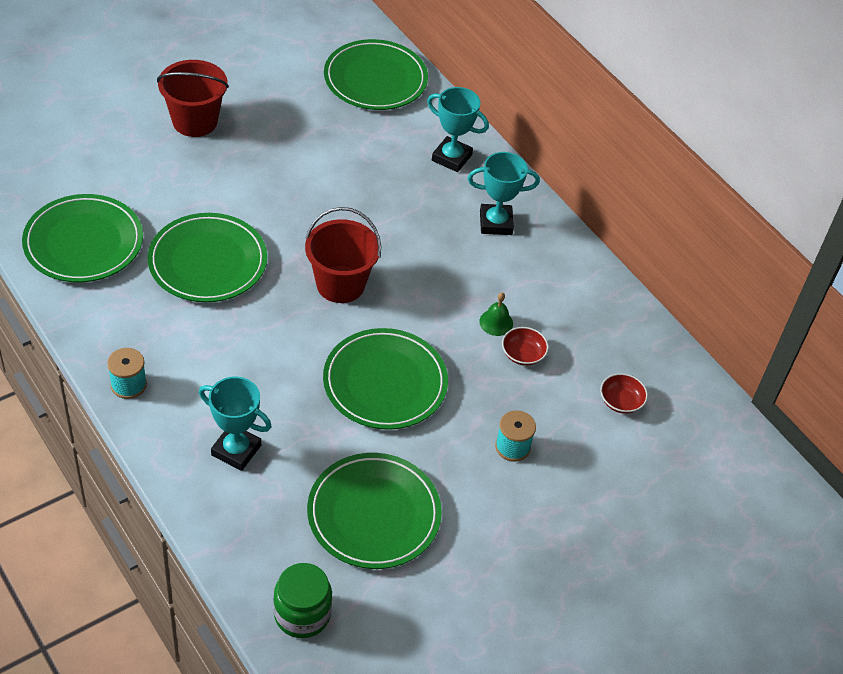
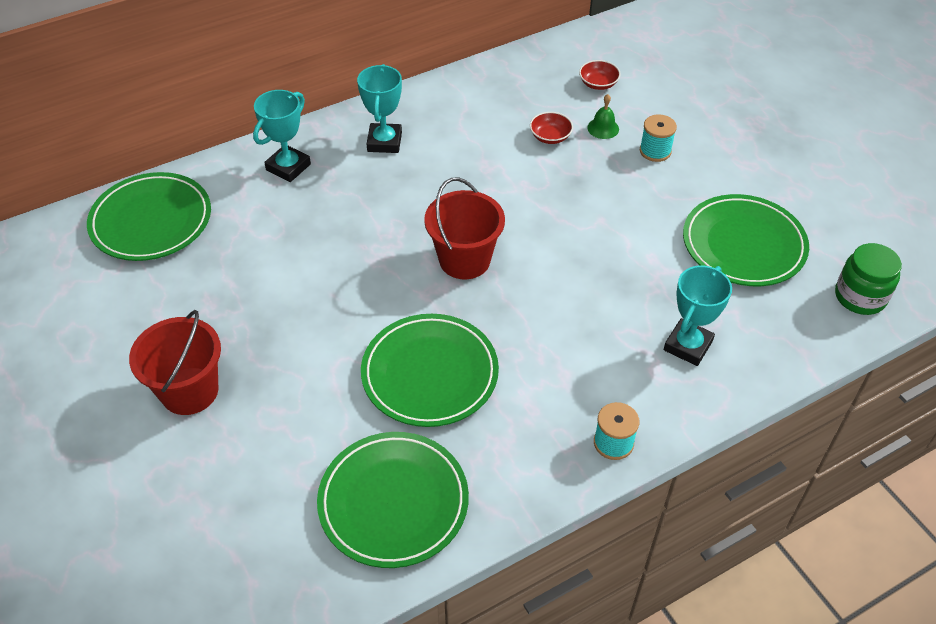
camera: 80 degrees left, 0 degrees up
(385, 383) = (591, 231): green plate -> none
(496, 322) = (512, 151): green bell -> green bell (603, 128)

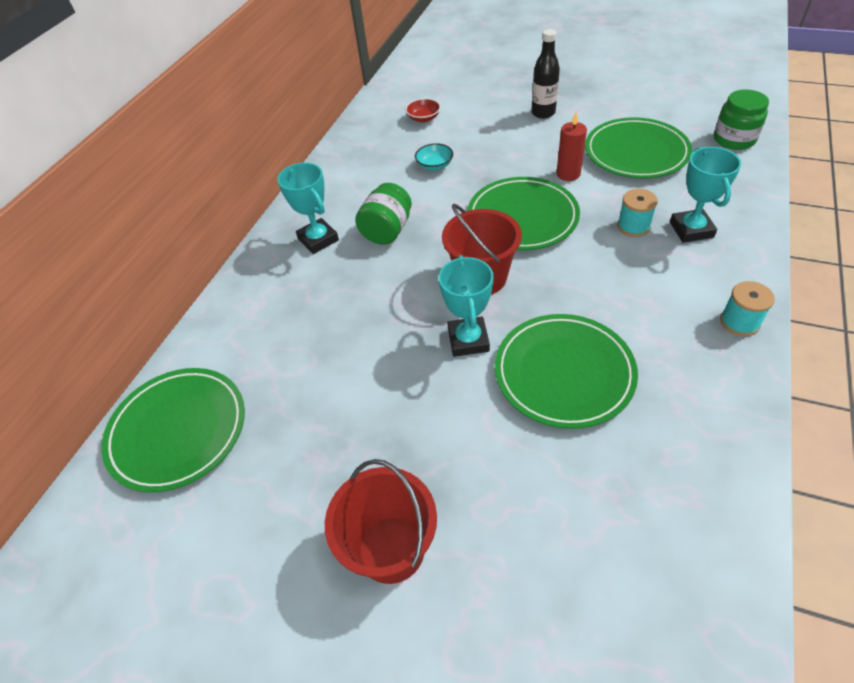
camera: 35 degrees left, 0 degrees up
(288, 167) = (259, 305): turquoise trophy -> turquoise trophy (468, 340)
(393, 502) = (669, 492): green plate -> green plate (522, 217)
(442, 170) = (387, 231): none -> green jar
(550, 137) = (434, 165): red bowl -> turquoise bowl
(603, 128) = (462, 141): green bell -> none
(652, 222) = (568, 174): none -> red candle
(655, 151) = (512, 134): turquoise spool -> turquoise spool (633, 226)
(713, 148) = (543, 113): none -> black bottle

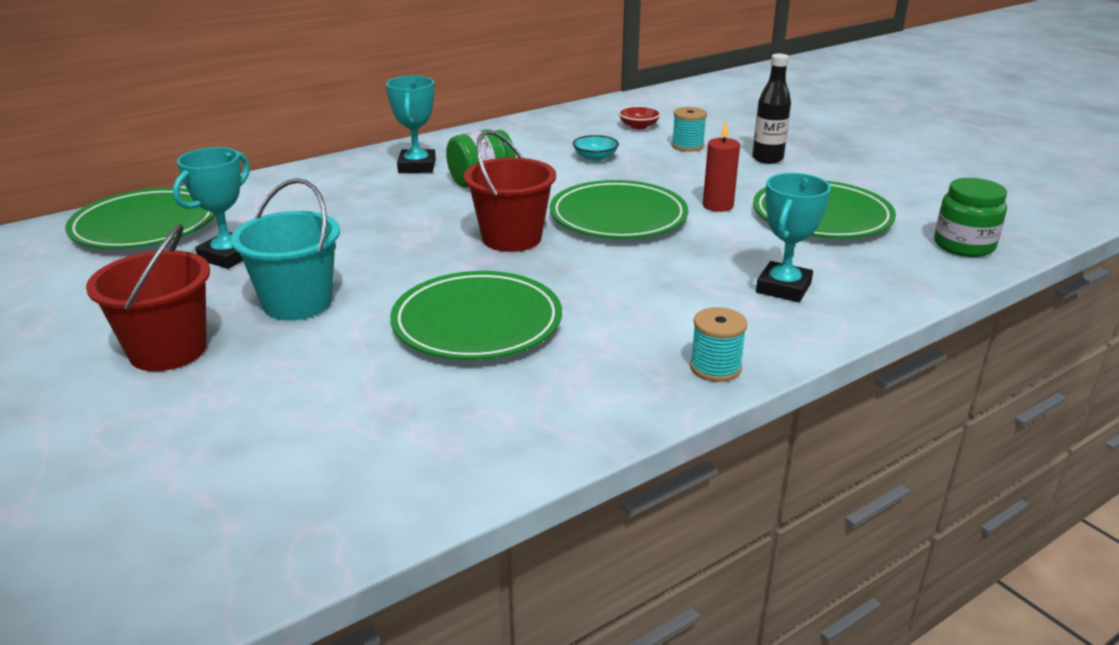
camera: 30 degrees right, 20 degrees down
(420, 434) = (297, 303): none -> turquoise bucket
(468, 340) = (432, 269): turquoise trophy -> turquoise trophy (228, 256)
(633, 226) = (722, 262): turquoise spool -> turquoise spool (687, 146)

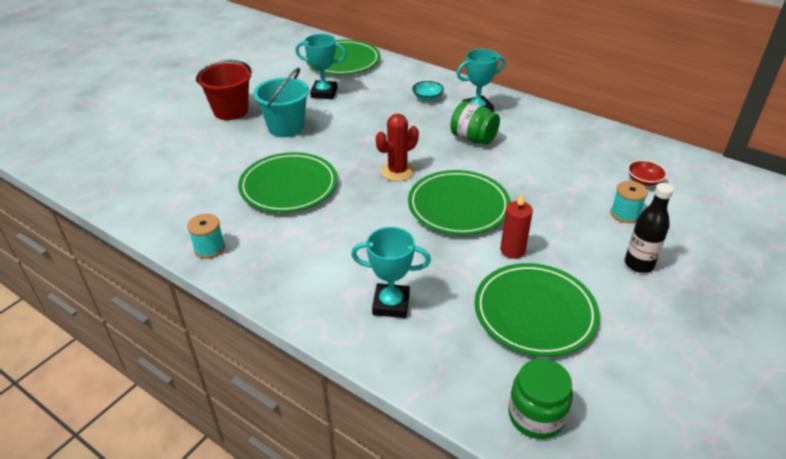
camera: 70 degrees right, 10 degrees up
(511, 238) = (397, 171): red bucket -> red cactus
(595, 158) = (556, 174): turquoise bowl -> turquoise bowl (427, 98)
(715, 367) = (271, 286): turquoise spool -> turquoise spool (209, 248)

